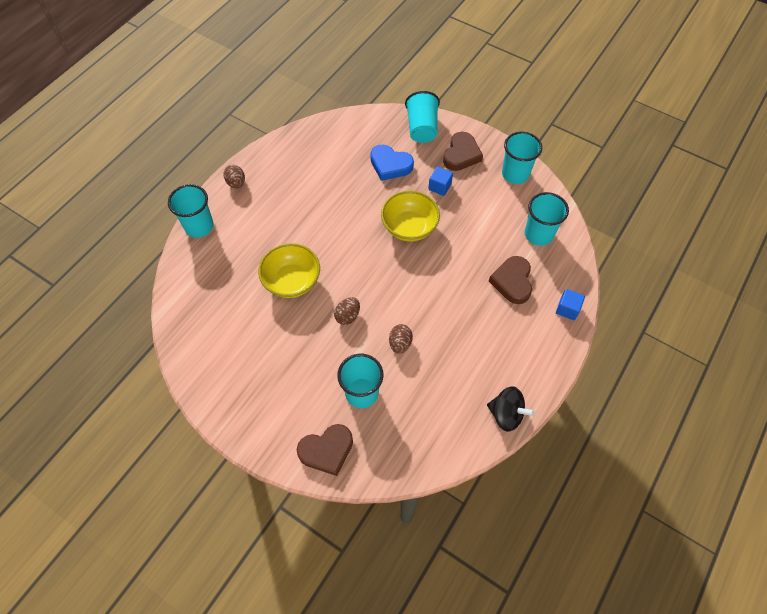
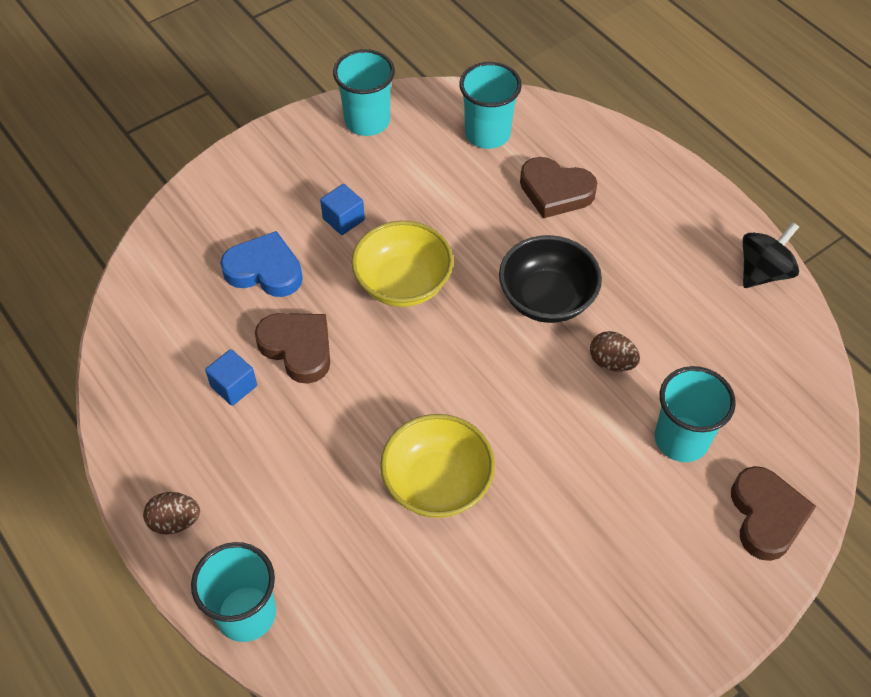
camera: 70 degrees left, 5 degrees down
(347, 316) = (537, 419): brown egg -> none
(390, 165) = (264, 270): blue heart -> blue heart turned 120 degrees counterclockwise
(422, 128) = (212, 204): turquoise cup -> none
(430, 299) = (547, 298): none -> black bowl
(461, 155) = (295, 171): brown heart -> brown heart (298, 348)
(567, 309) = (622, 148): blue cube -> blue cube (234, 386)

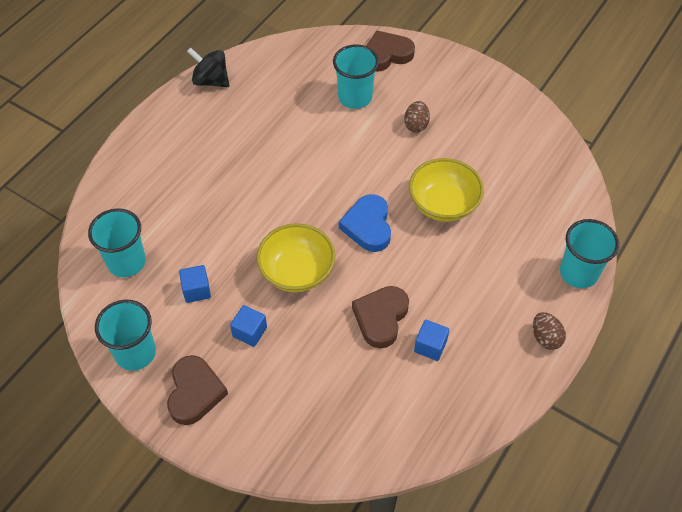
camera: 110 degrees left, 0 degrees up
(264, 270) = (320, 368): blue heart -> blue heart (368, 226)
(421, 185) = (196, 290): none -> blue cube
(547, 298) = (277, 185): black bowl -> none
(555, 191) = (175, 204): brown heart -> brown heart (195, 392)
(611, 362) = (314, 140): brown egg -> brown egg (416, 125)

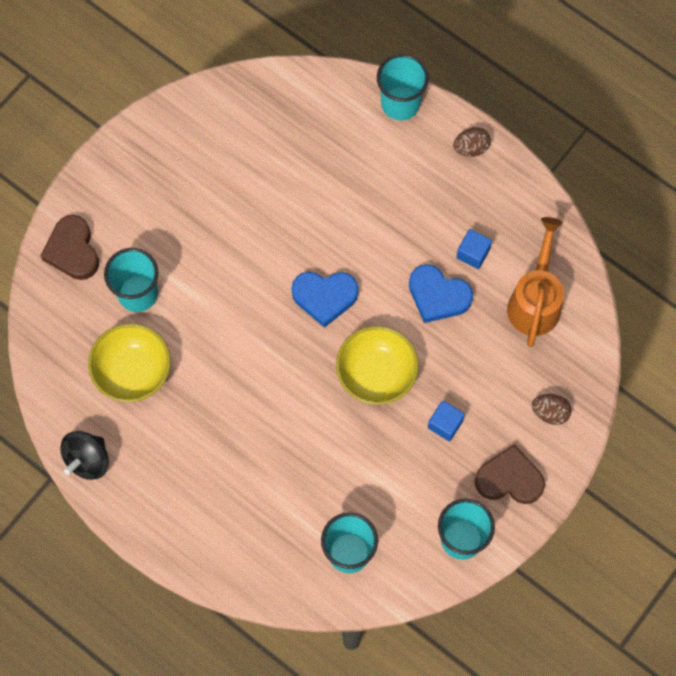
camera: 85 degrees left, 15 degrees up
(196, 290) = (391, 477): blue cube -> none
(381, 318) = (438, 296): brown heart -> blue heart
(386, 407) = (535, 301): none -> orange watering can
(416, 125) = (188, 231): brown egg -> brown egg (550, 412)
(443, 204) = (303, 218): yellow bowl -> yellow bowl (133, 371)

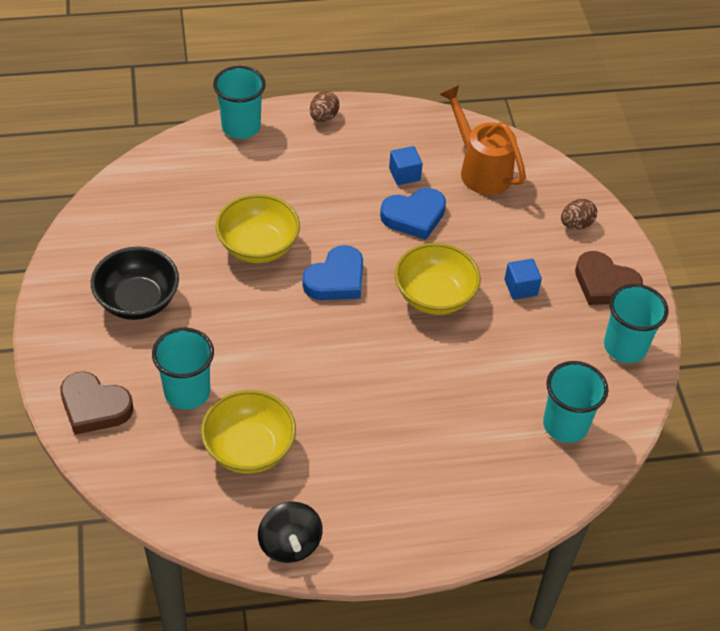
camera: 50 degrees left, 20 degrees down
(178, 193) = (138, 301): none -> black bowl
(301, 221) = (258, 246): none -> yellow bowl
(509, 479) = (604, 284): brown heart -> brown heart turned 105 degrees counterclockwise

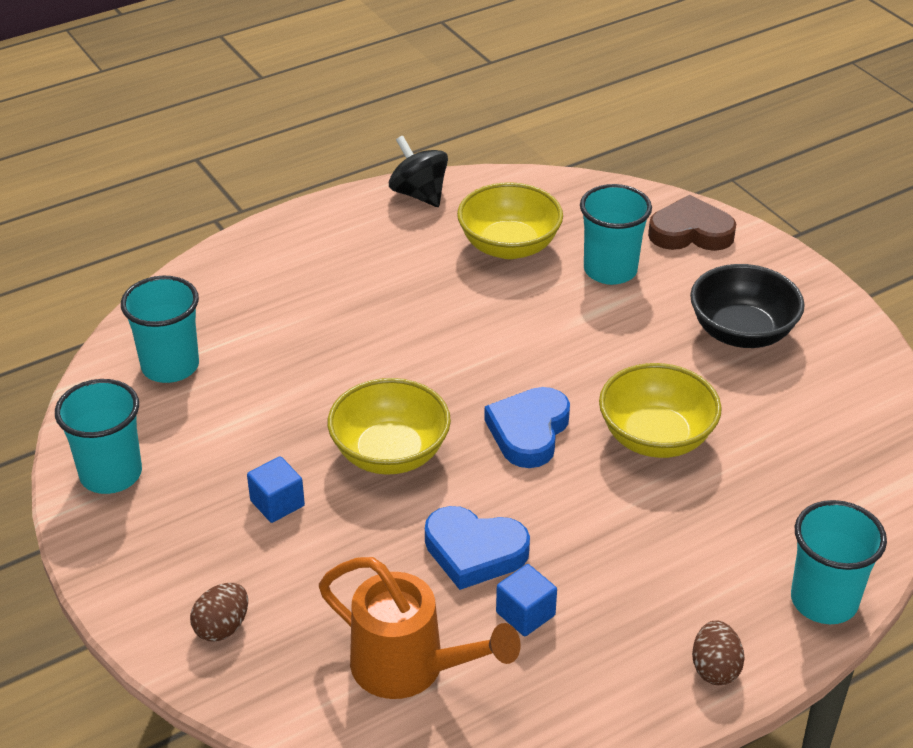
camera: 160 degrees right, 10 degrees down
(414, 216) = (474, 552): blue heart -> blue heart turned 120 degrees counterclockwise
(604, 284) = (156, 549): brown heart -> none

